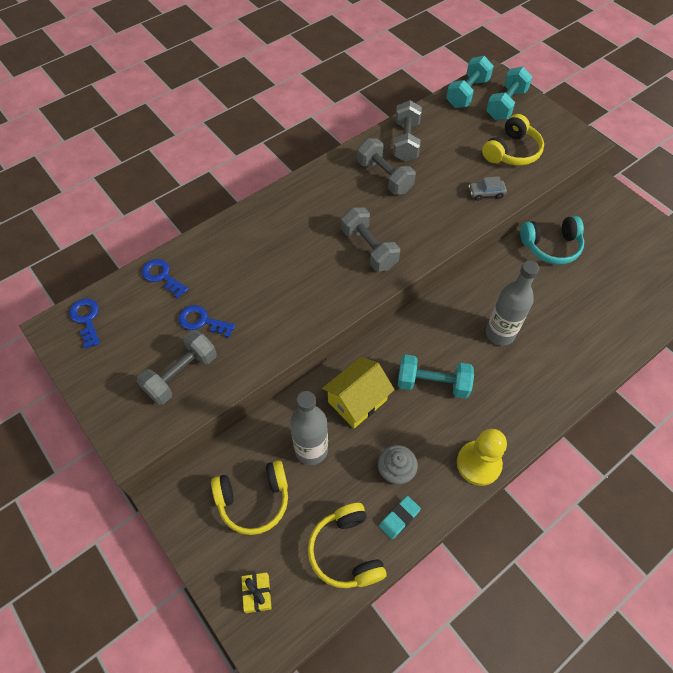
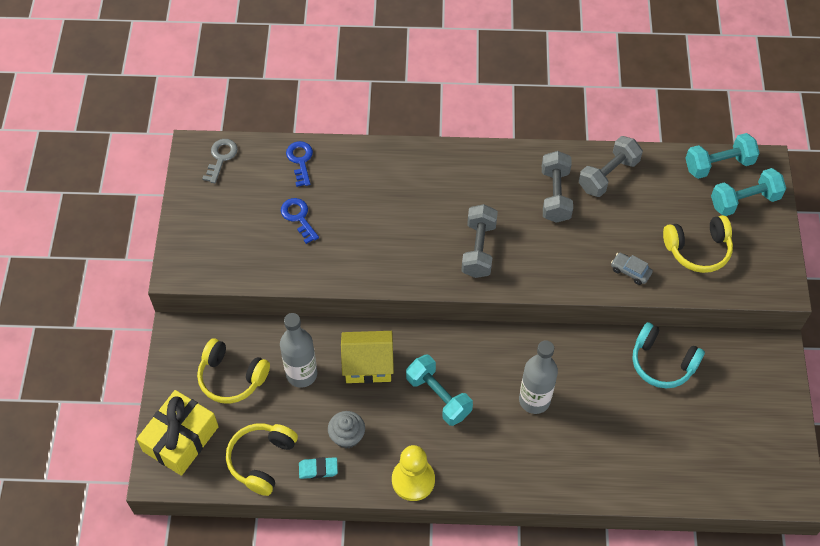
camera: 40 degrees right, 0 degrees up
(86, 319) = (221, 158): blue key -> grey key
(181, 375) = (250, 248): grey dumbbell -> none
(257, 594) = (181, 439): yellow gift -> yellow gift, size x2.21

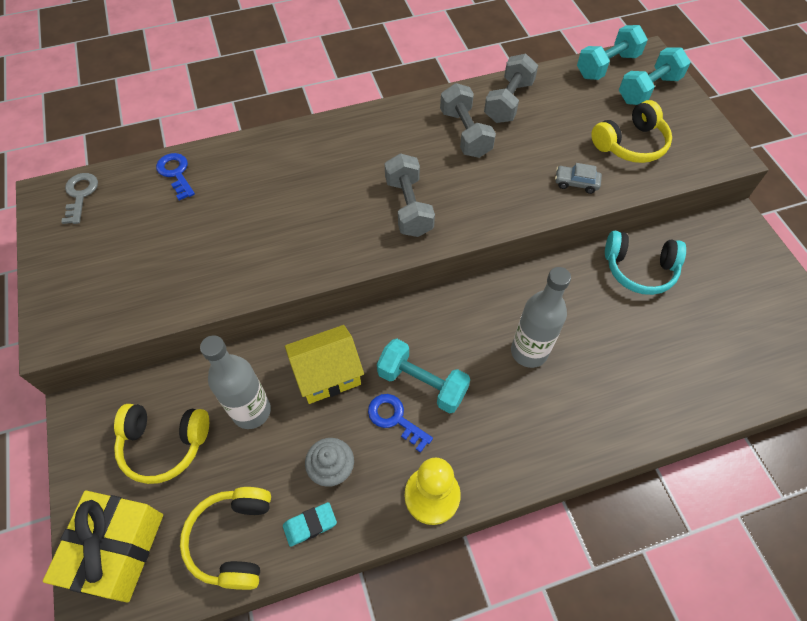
camera: 20 degrees left, 0 degrees up
(298, 217) = (191, 232): blue key -> blue key (395, 419)

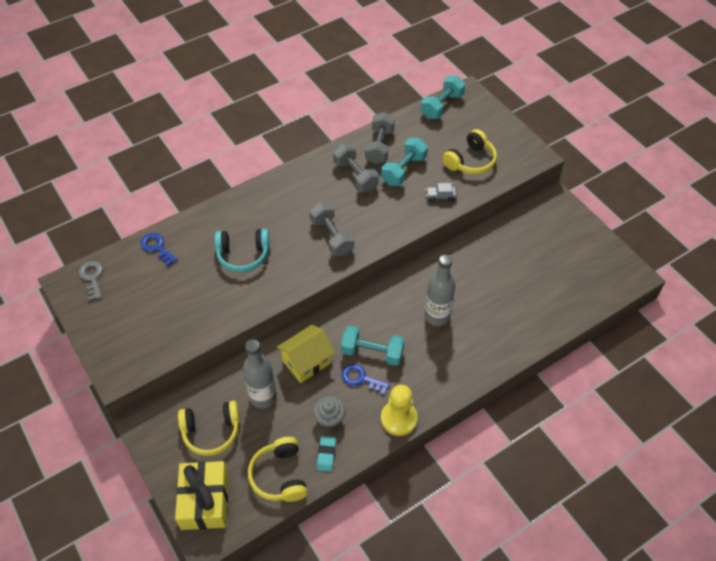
camera: 15 degrees left, 5 degrees down
(310, 525) = (326, 455): turquoise eraser -> turquoise eraser turned 45 degrees counterclockwise
(639, 269) = (496, 246): turquoise headphones -> turquoise headphones (243, 255)
(648, 90) = (474, 118): turquoise dumbbell -> turquoise dumbbell (404, 170)

